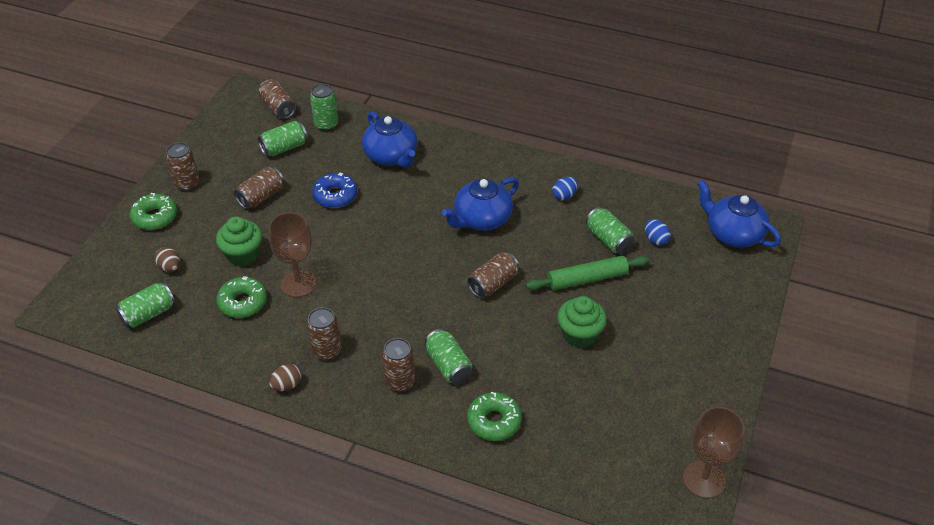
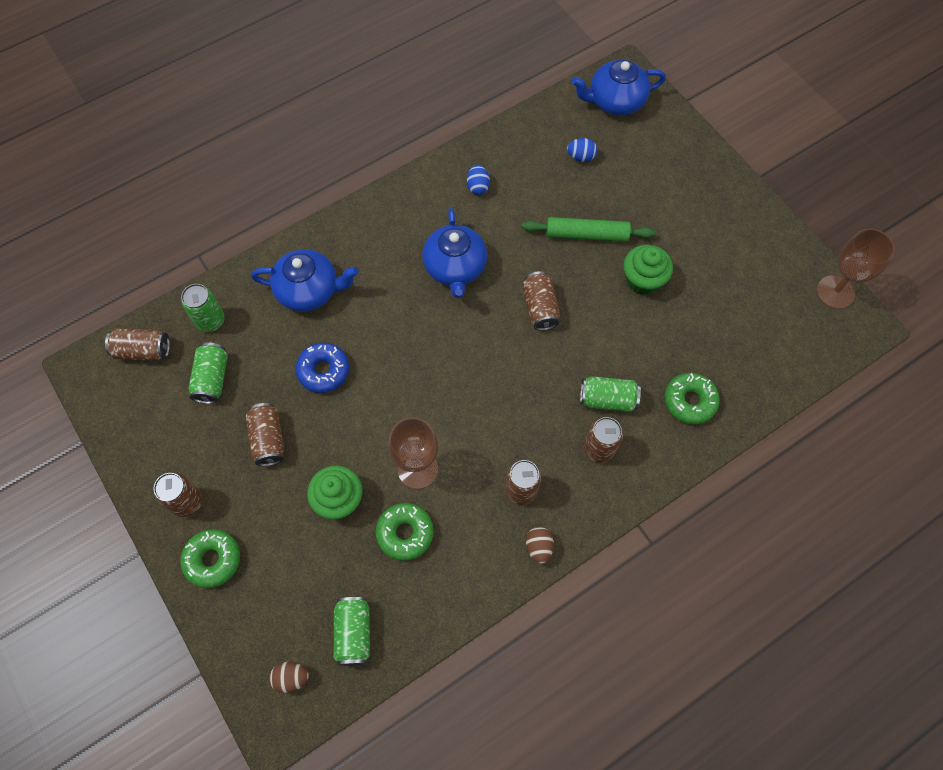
camera: 55 degrees left, 20 degrees up
(170, 268) = (302, 580): brown egg -> brown egg (291, 678)
(587, 279) = (586, 234): green rolling pin -> green rolling pin turned 75 degrees clockwise
(608, 239) = (555, 189): green can -> none

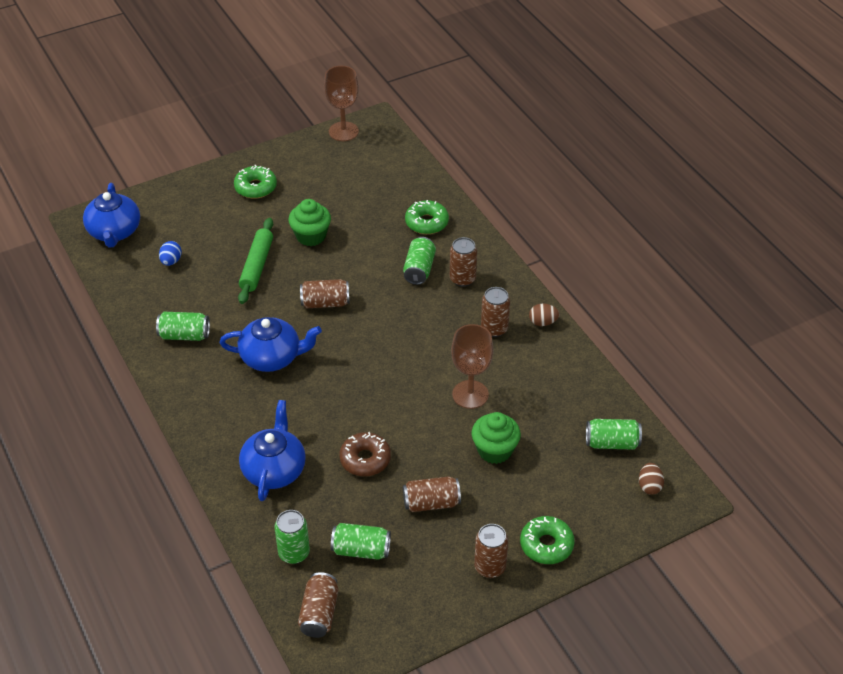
camera: 85 degrees left, 20 degrees down
(323, 371) = (365, 459): blue donut -> brown donut
(405, 533) = (527, 405): green donut -> green donut (255, 187)
(478, 187) = (184, 335): blue egg -> green can

